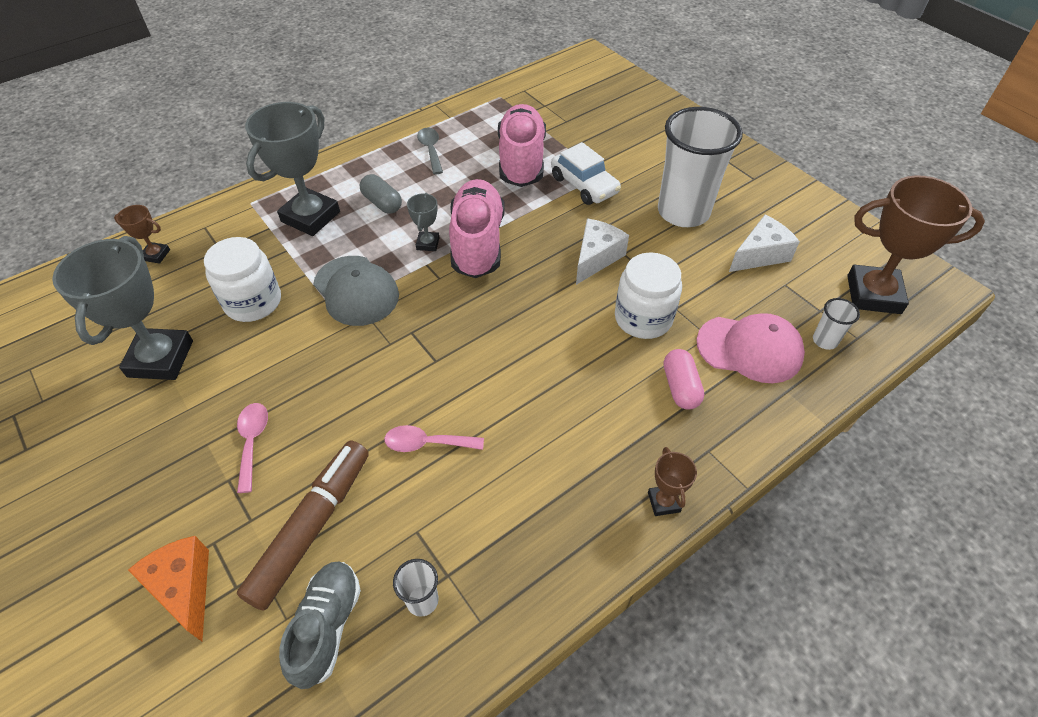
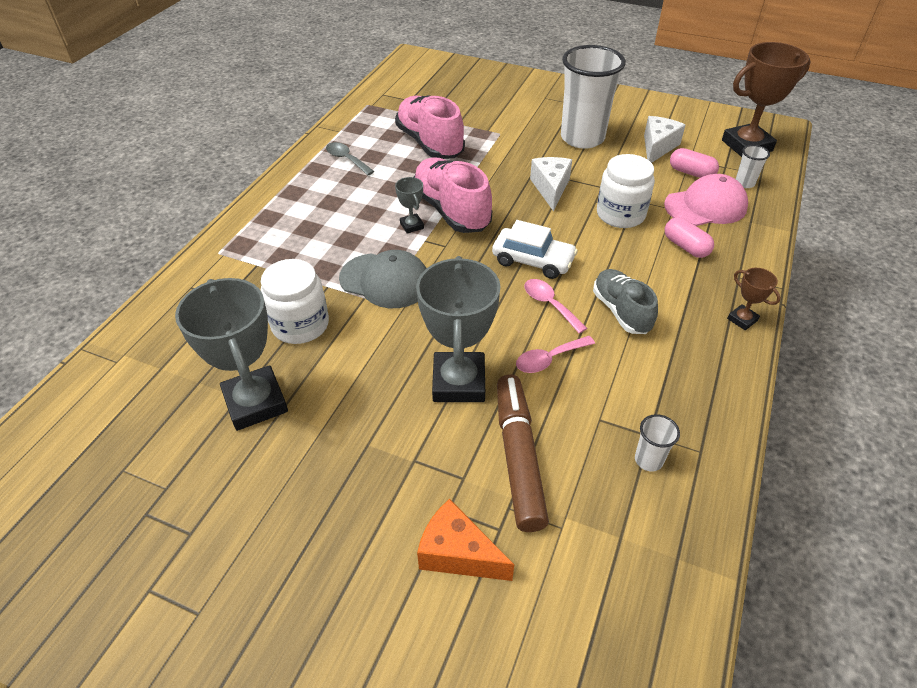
camera: 30 degrees left, 5 degrees down
(156, 255) = (163, 326): brown trophy -> none
(252, 442) = (407, 424): pink spoon -> pink spoon (549, 304)
(310, 217) = (288, 243): grey trophy -> grey trophy (459, 382)
(327, 627) = (598, 515): grey shoe -> grey shoe (621, 311)
(382, 203) = (343, 211): grey capsule -> none
(584, 185) = (495, 144): white car -> white car (533, 261)
(770, 302) = (691, 173): none -> pink capsule

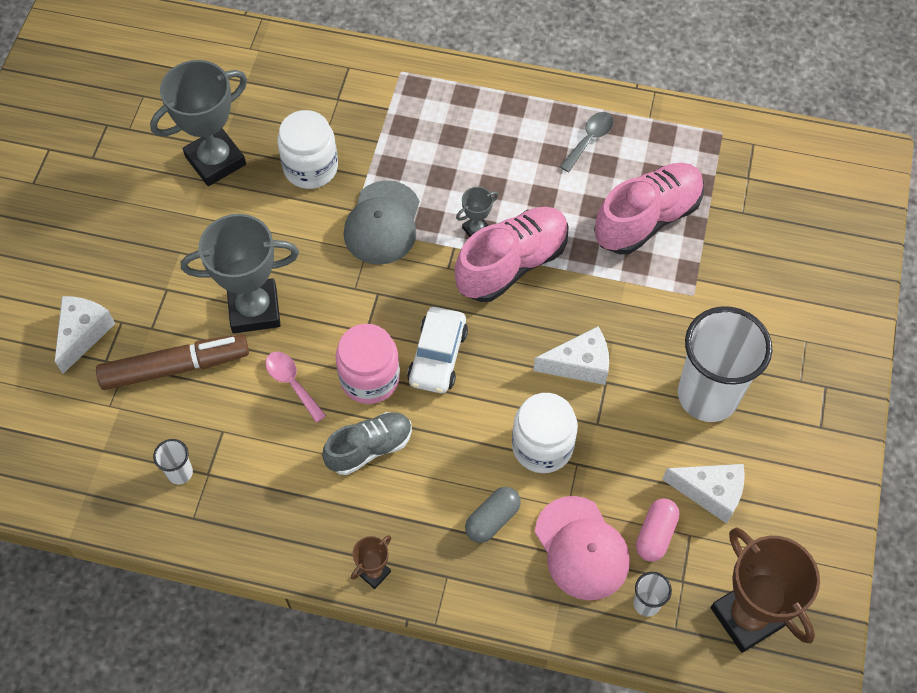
camera: 80 degrees right, 15 degrees up
(458, 553) = (83, 334): orange cheese -> white cheese
(549, 304) = (369, 378): pink spoon -> pink jar
(685, 247) = (492, 519): pink capsule -> grey capsule

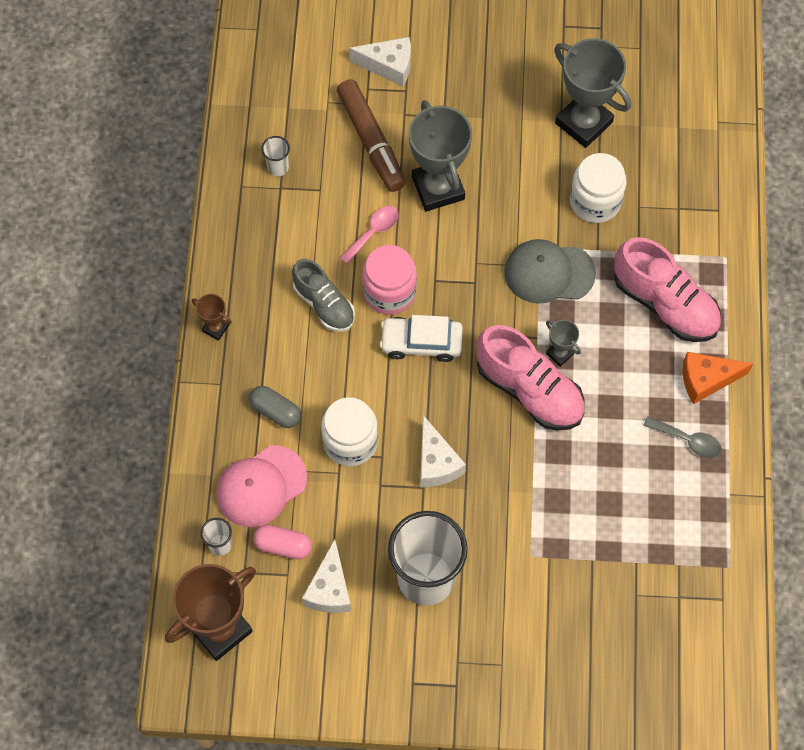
camera: 80 degrees right, 5 degrees up
(528, 112) = (706, 380): none -> orange cheese
(647, 219) = (607, 505): pink shoe -> pink shoe (665, 303)

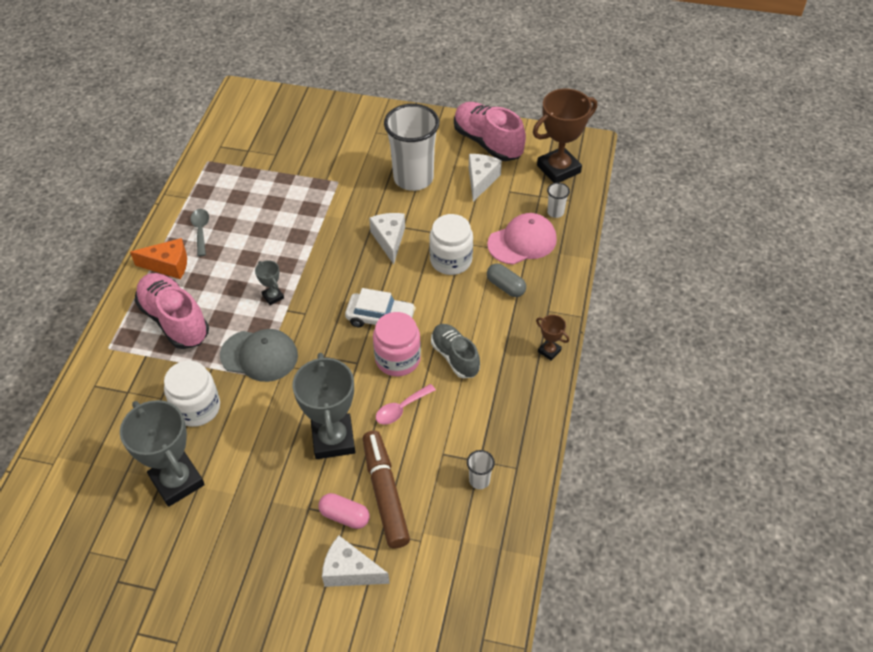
camera: 170 degrees left, 15 degrees down
(283, 545) = (510, 206): pink capsule -> pink capsule (345, 516)
(529, 390) = (305, 276): pink shoe -> pink shoe (487, 142)
(688, 440) = (201, 230): grey spoon -> grey spoon turned 45 degrees clockwise

